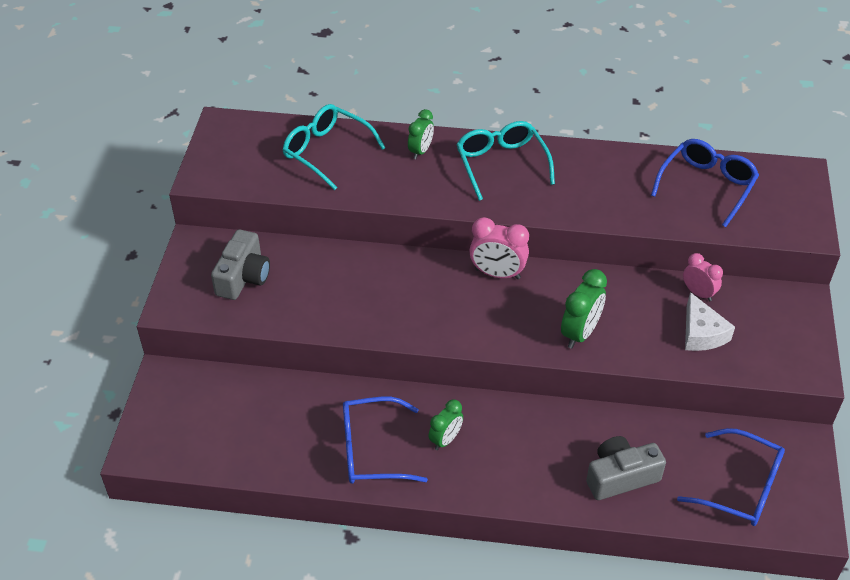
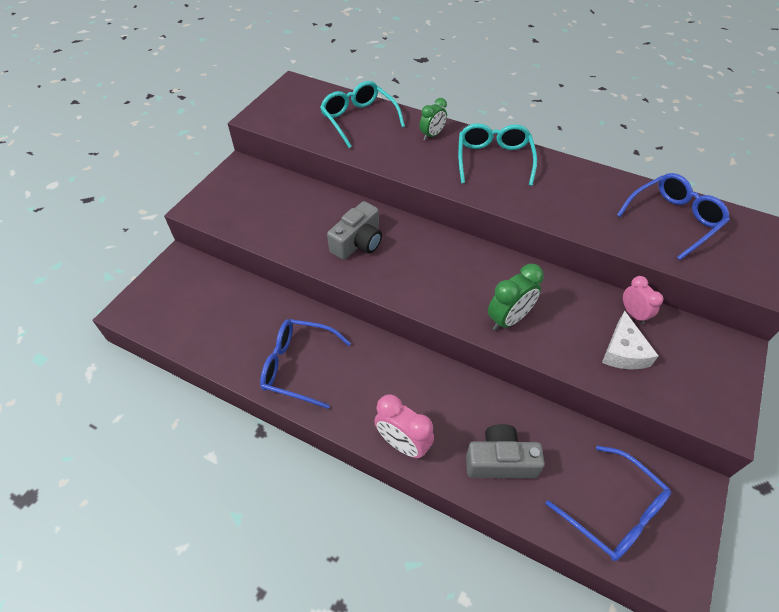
camera: 20 degrees right, 5 degrees up
(243, 277) = (259, 199): grey camera -> grey camera (358, 242)
(445, 440) = (361, 376): green clock -> none
(497, 274) = (458, 249): pink clock -> pink clock (403, 444)

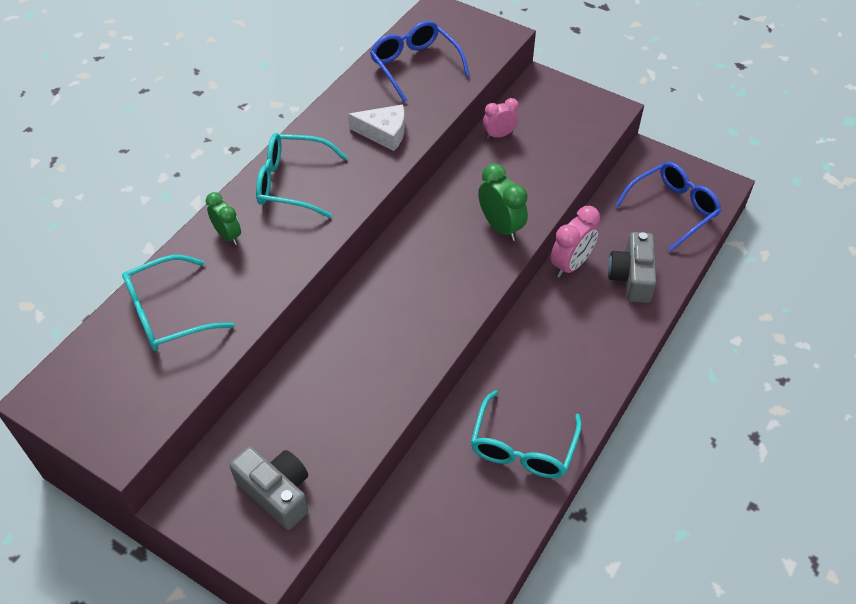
camera: 85 degrees left, 0 degrees up
(298, 366) = (523, 447): blue glasses -> turquoise glasses
(358, 242) = (371, 352): grey camera -> grey camera (276, 492)
(403, 444) = (617, 351): pink clock -> pink clock (571, 265)
(623, 351) = (542, 152): white cheese -> white cheese (384, 133)

